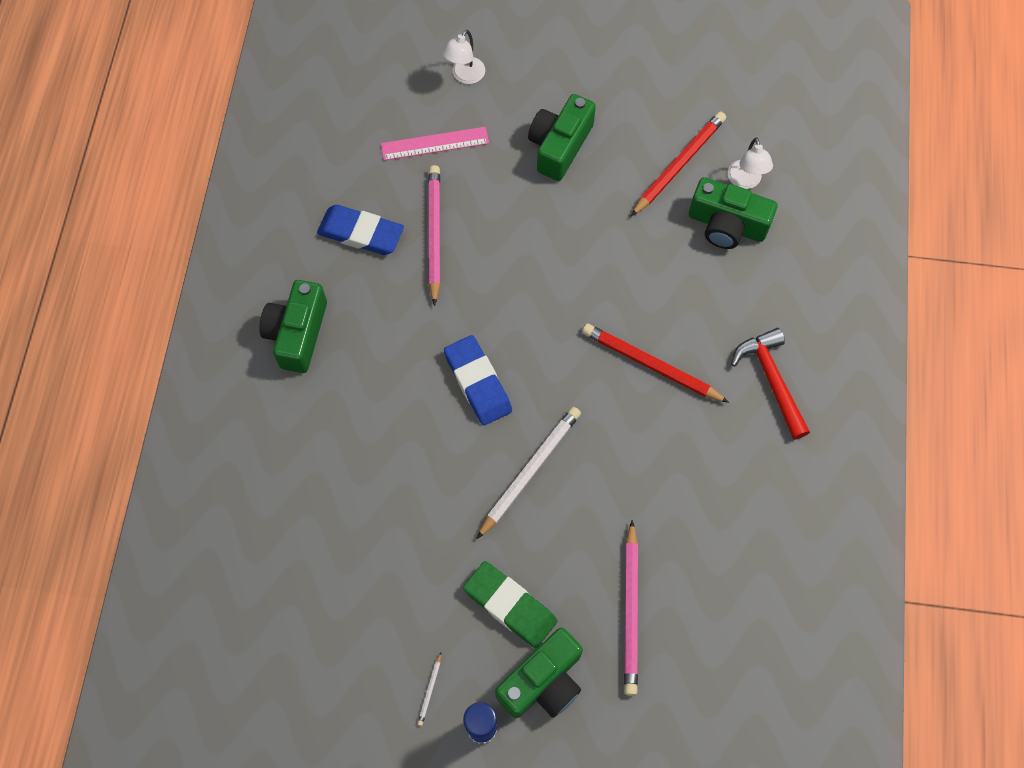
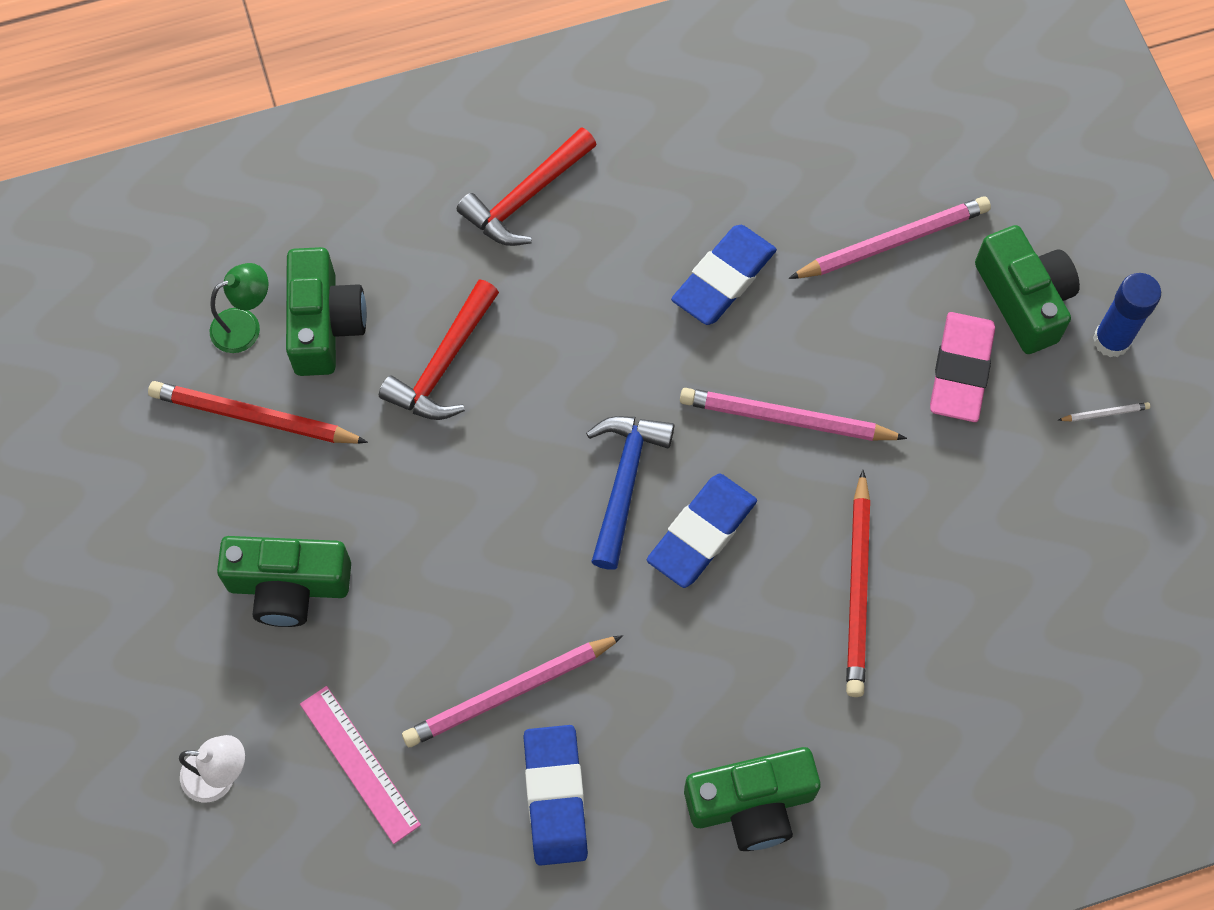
camera: 115 degrees left, 0 degrees up
(510, 606) = (961, 370): green eraser -> pink eraser
(530, 471) = (786, 419): white pencil -> pink pencil
(534, 352) = (624, 482): none -> blue hammer
(543, 681) = (1023, 299): green camera -> green camera turned 45 degrees clockwise
(651, 365) = (573, 338): red pencil -> red pencil (858, 588)
(652, 480) = (723, 278): none -> blue eraser
(667, 281) = (443, 364): none -> red hammer
(745, 181) = (245, 325): white lamp -> green lamp

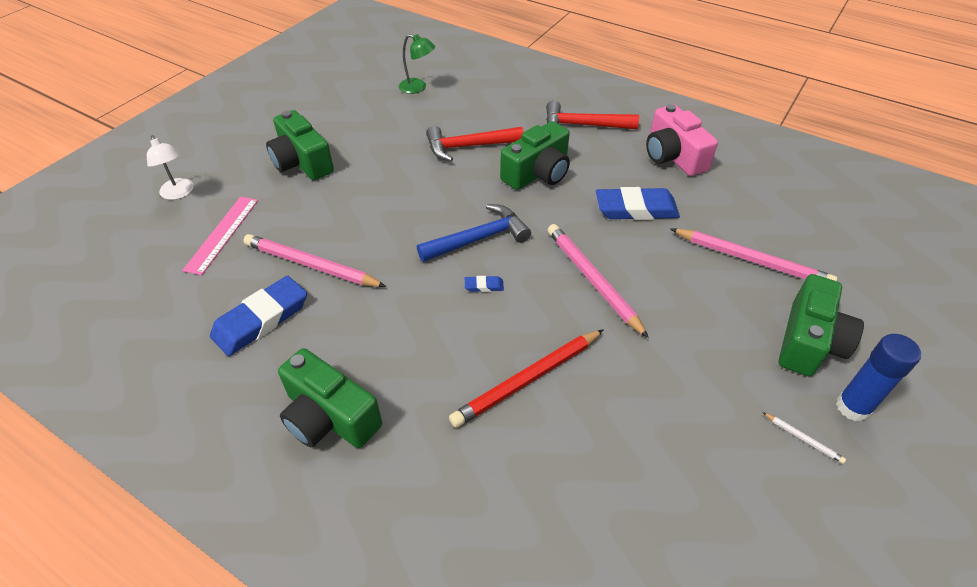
camera: 50 degrees right, 20 degrees down
(254, 417) = (377, 111): red pencil -> none
(324, 324) = (445, 106): green camera -> green camera (538, 173)
(675, 155) = (673, 156): none -> pink camera
(702, 533) = (484, 286): blue eraser -> blue eraser, size x0.42
(961, 370) = (724, 340): pink eraser -> none

